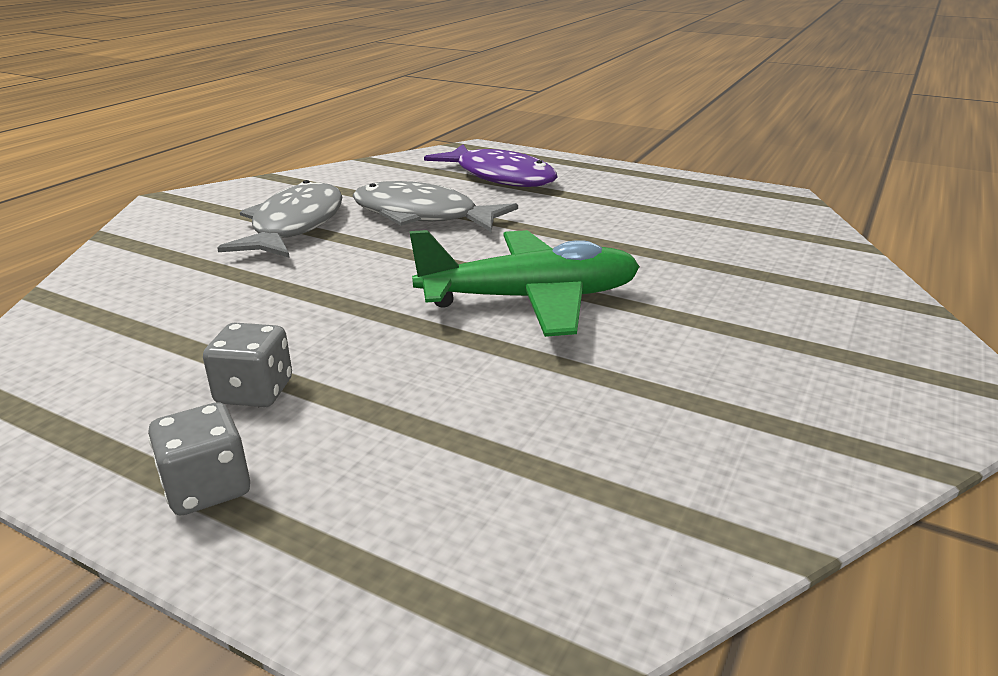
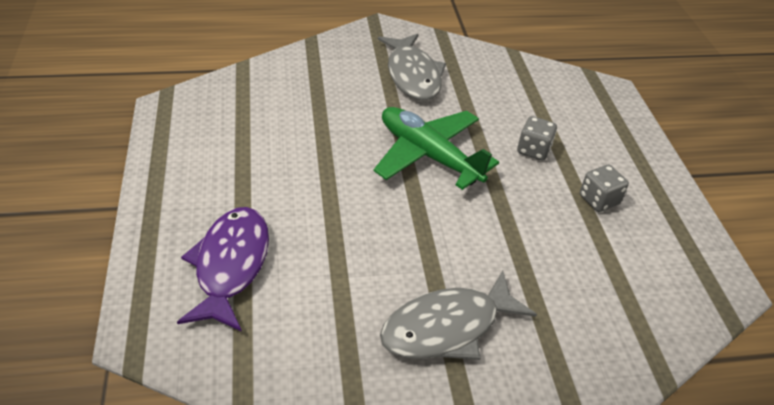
camera: 130 degrees left, 15 degrees up
(207, 488) = (645, 173): grey dice -> grey dice (533, 150)
(422, 216) = (360, 264): grey fish -> grey fish (413, 75)

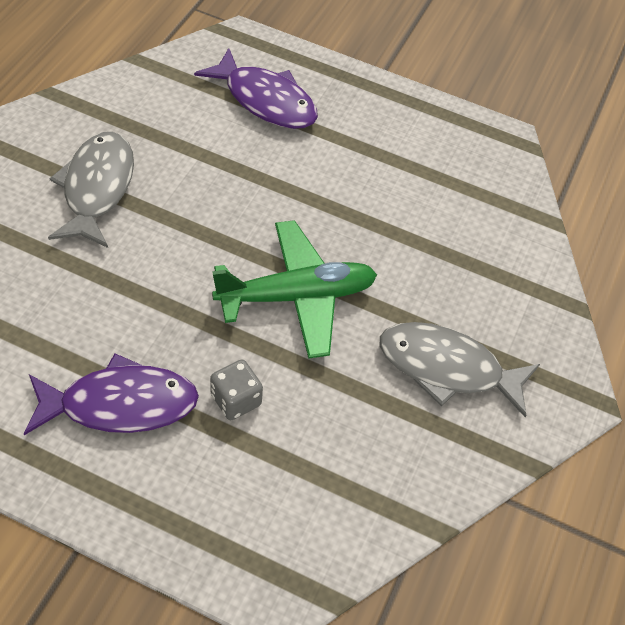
camera: 120 degrees right, 10 degrees up
(599, 200) = (120, 404): grey dice -> purple fish

